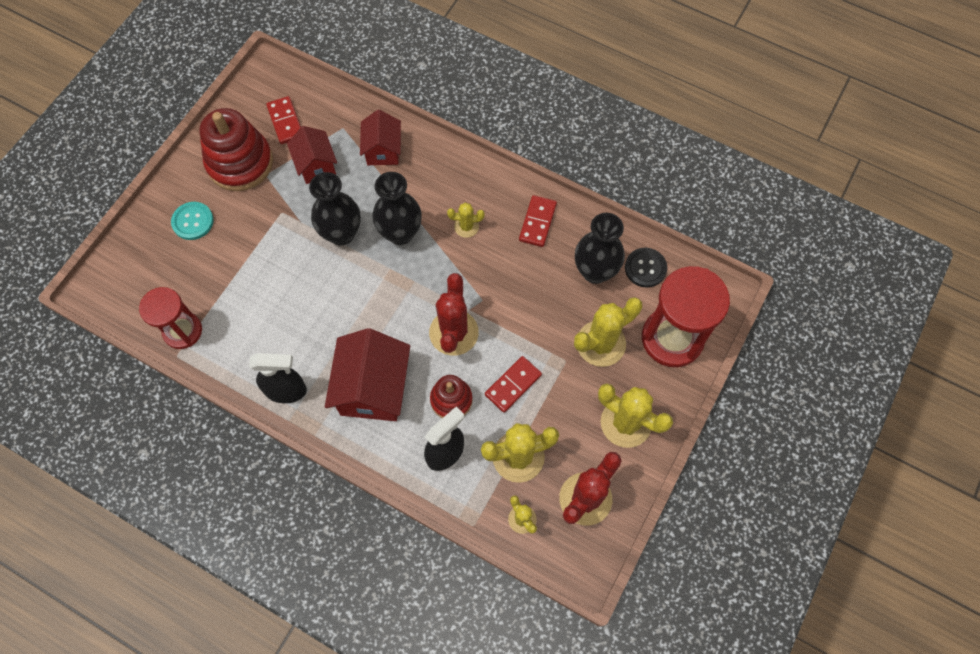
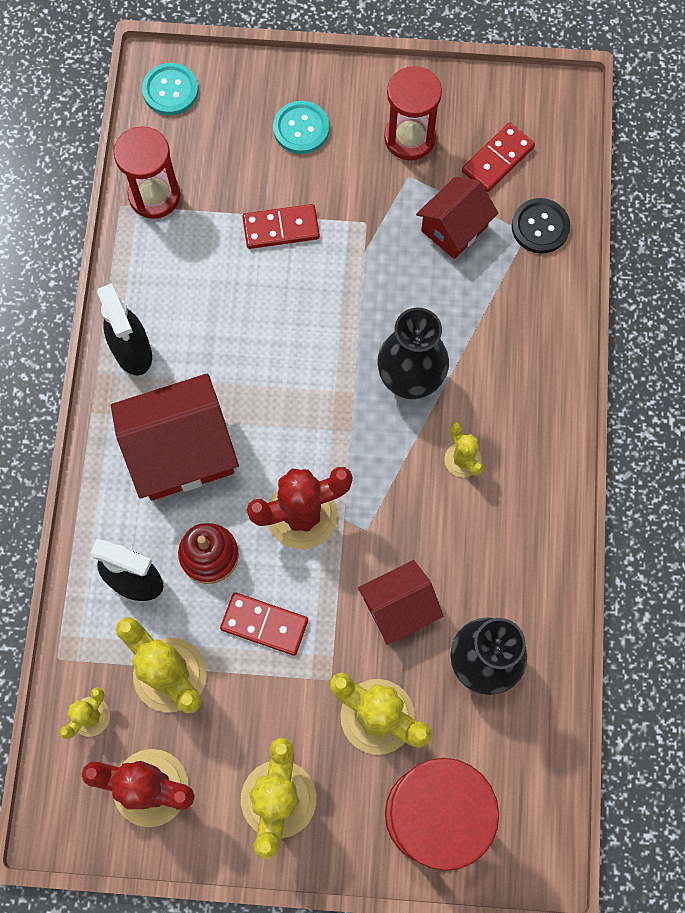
camera: 65 degrees right, 5 degrees up
(112, 289) = (170, 90): none -> turquoise button
(240, 163) = (409, 138): red stacking toy -> red hourglass
(341, 233) = (372, 309): black vase -> none
(383, 150) = (521, 299): red house -> red house (398, 608)
(537, 222) = (517, 551): red domino -> red domino (281, 228)
(645, 268) = (522, 732): black button -> black button (540, 227)

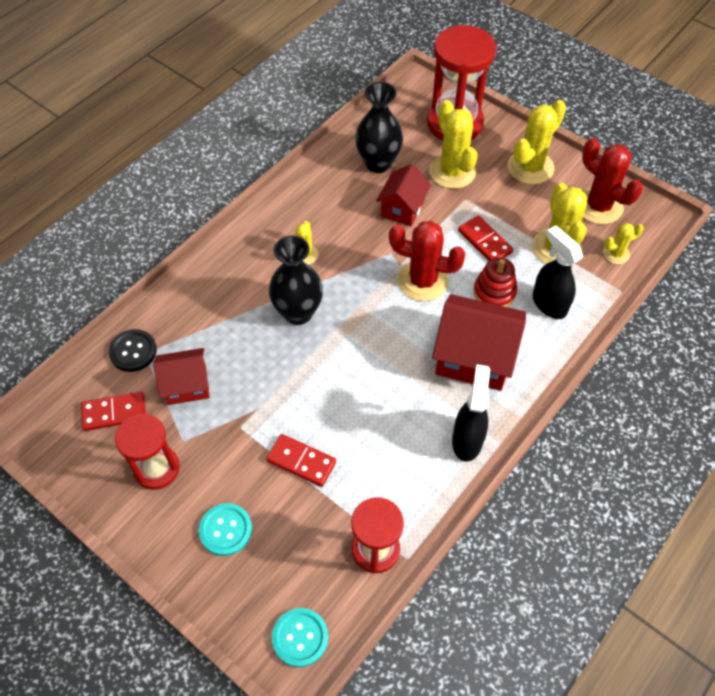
camera: 145 degrees left, 15 degrees down
(398, 608) = (402, 208): red house -> red house turned 75 degrees counterclockwise

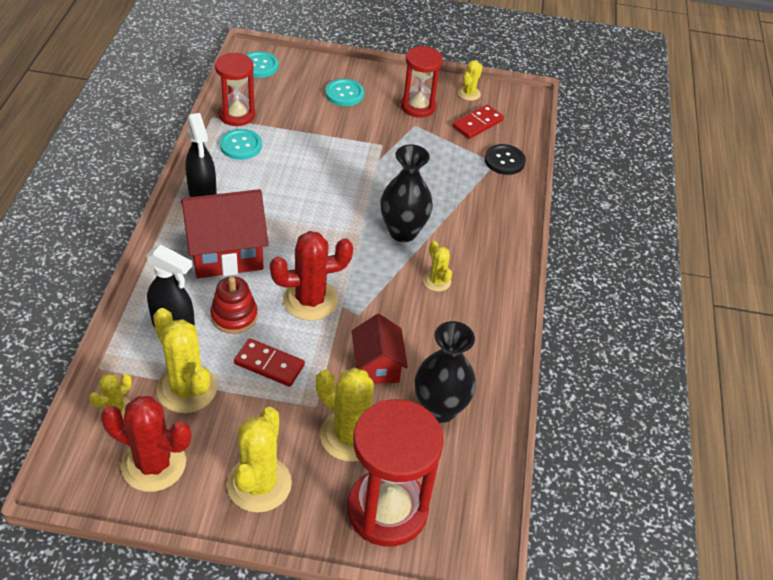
camera: 145 degrees right, 10 degrees down
(81, 464) = (469, 93): none -> yellow cactus
(187, 385) = (444, 155): red house -> none
(301, 461) = (322, 141): red domino -> none
(395, 494) = (241, 145): none -> turquoise button

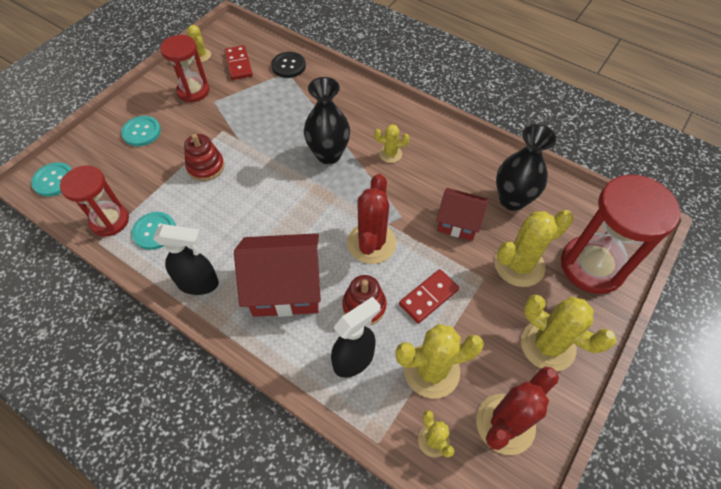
camera: 60 degrees left, 10 degrees up
(226, 253) = (285, 288): red house -> red house turned 75 degrees clockwise
(331, 150) = (206, 167): none -> red stacking toy

